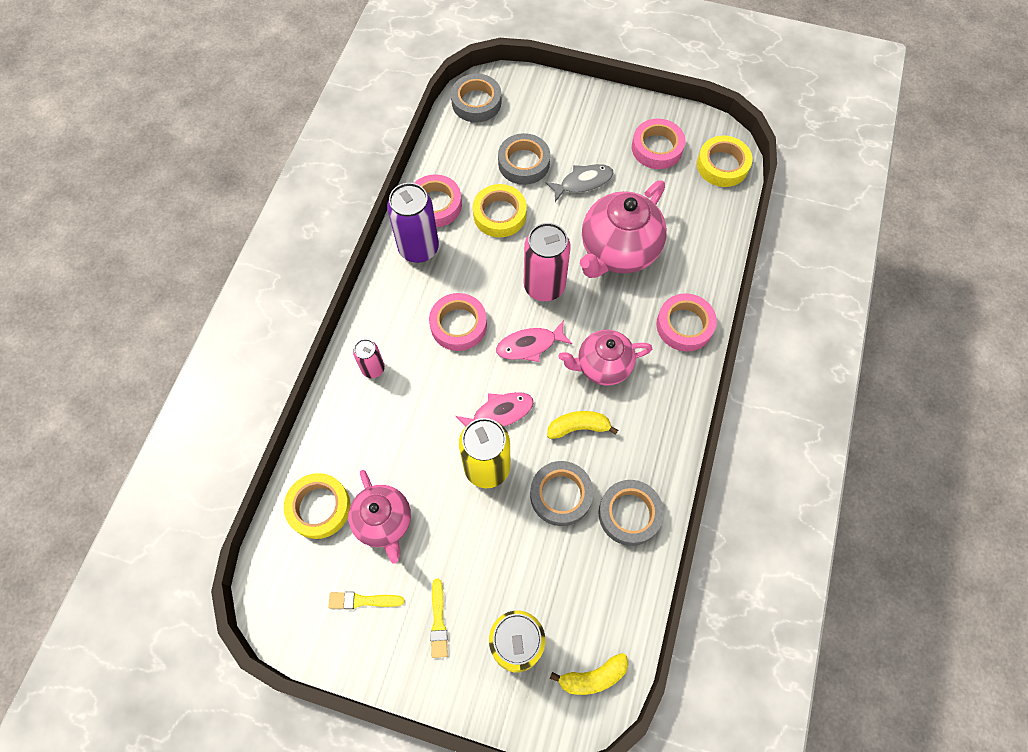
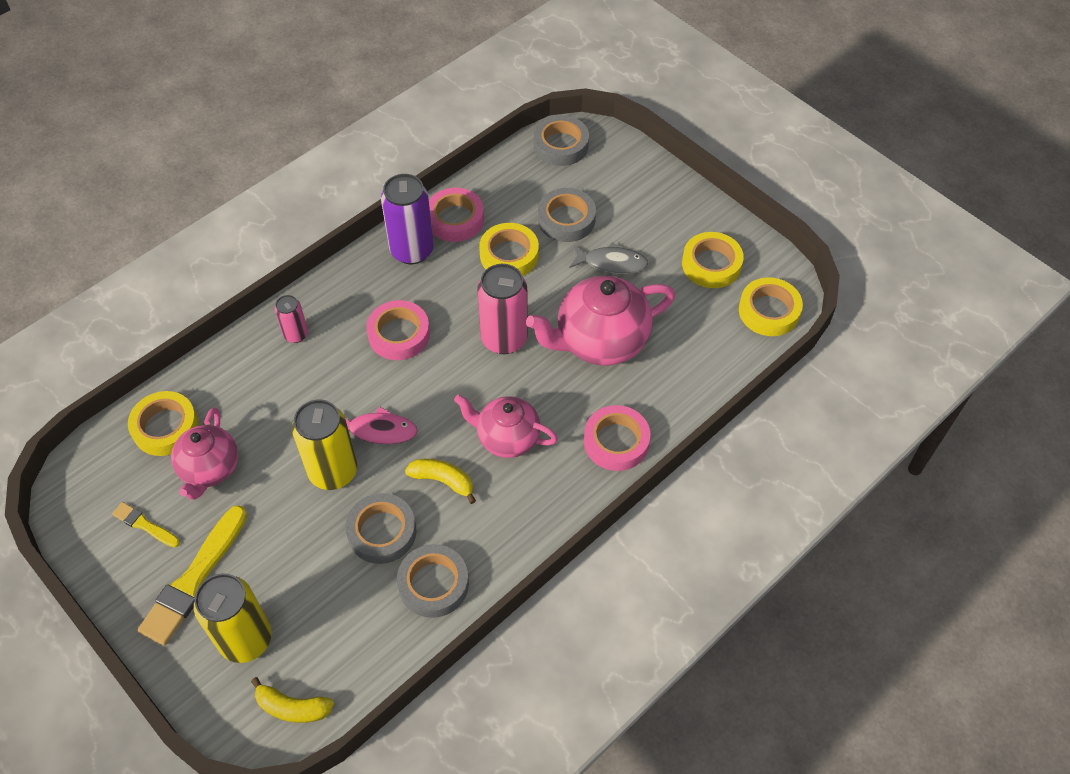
camera: 30 degrees right, 10 degrees down
(438, 621) = (194, 579): yellow brush -> yellow brush, size x1.95
(530, 345) = (451, 385): pink fish -> none
(657, 148) = (711, 264): pink tape -> yellow tape

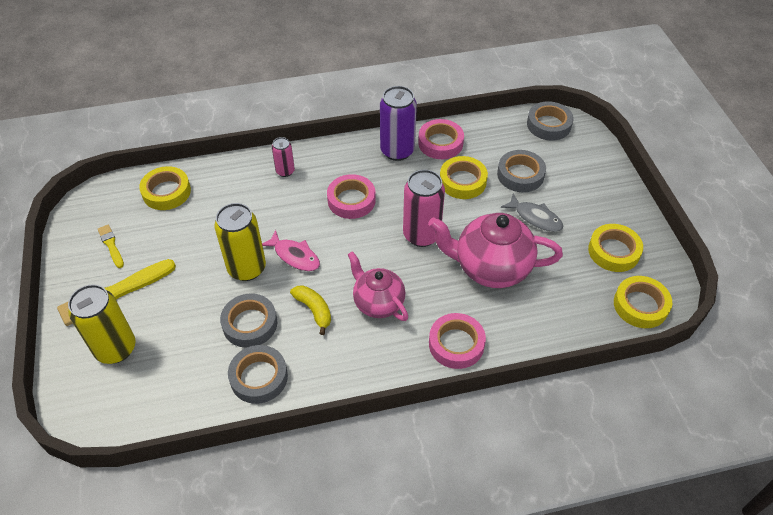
camera: 30 degrees right, 5 degrees down
(210, 469) = (173, 230): pink teapot -> none
(293, 707) = (111, 410): yellow banana -> none

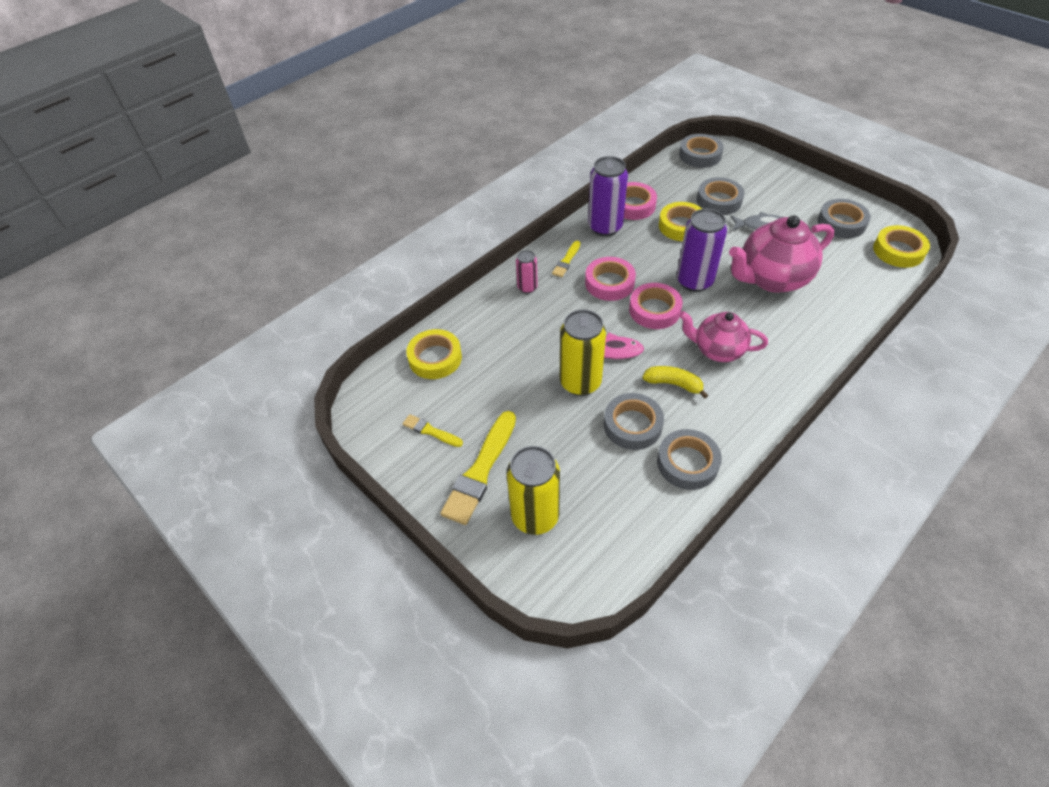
camera: 30 degrees left, 0 degrees up
(337, 164) = (566, 261): none -> yellow brush
(421, 235) = (694, 281): pink can -> purple can
(456, 344) = (808, 348): pink tape -> pink tape (654, 310)
(613, 251) = (841, 223): yellow tape -> grey tape

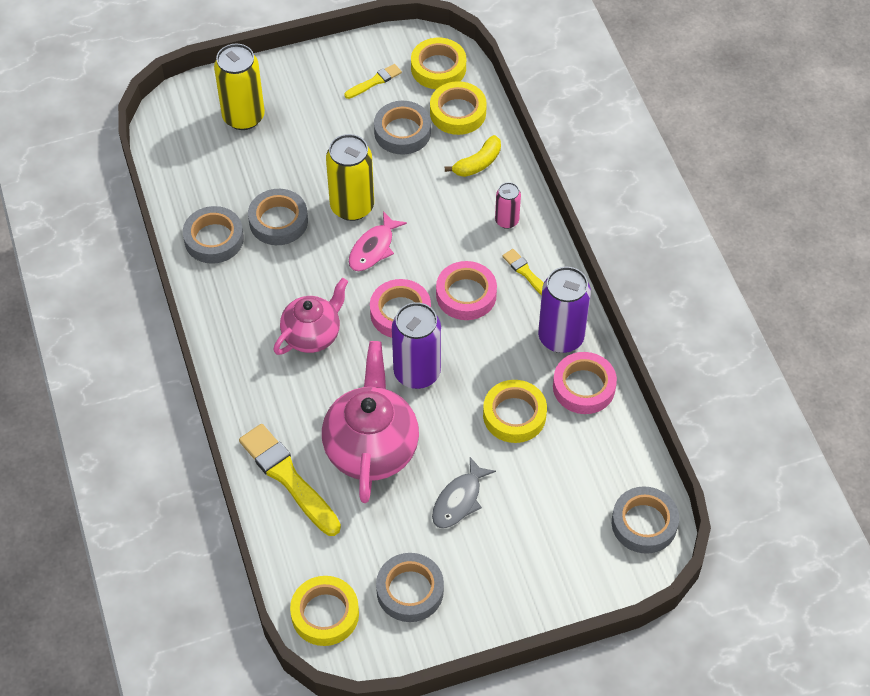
camera: 115 degrees right, 5 degrees up
(389, 392) = (438, 68): none -> yellow tape
(480, 470) = (310, 100): yellow brush -> yellow brush (288, 478)
(673, 384) = (299, 276): yellow banana -> yellow banana (478, 163)
(719, 201) = (536, 484): grey tape -> grey tape (402, 132)

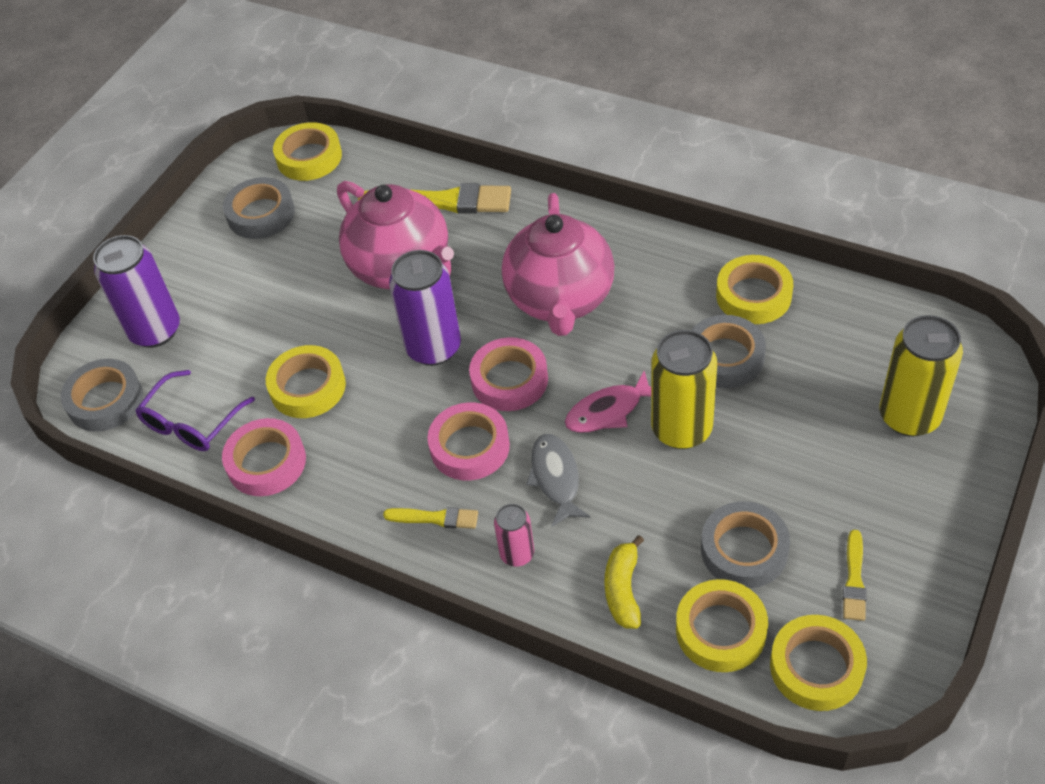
camera: 140 degrees right, 5 degrees down
(214, 239) = (753, 295): grey tape -> yellow tape
(312, 335) = (560, 300): pink teapot -> pink teapot, size x1.55
(373, 248) = (608, 411): pink fish -> pink fish turned 105 degrees counterclockwise
(459, 500) = (287, 293): grey fish -> grey fish (556, 478)
(561, 337) = (334, 487): purple can -> purple can (155, 331)
(603, 455) = (192, 422): none -> purple glasses

